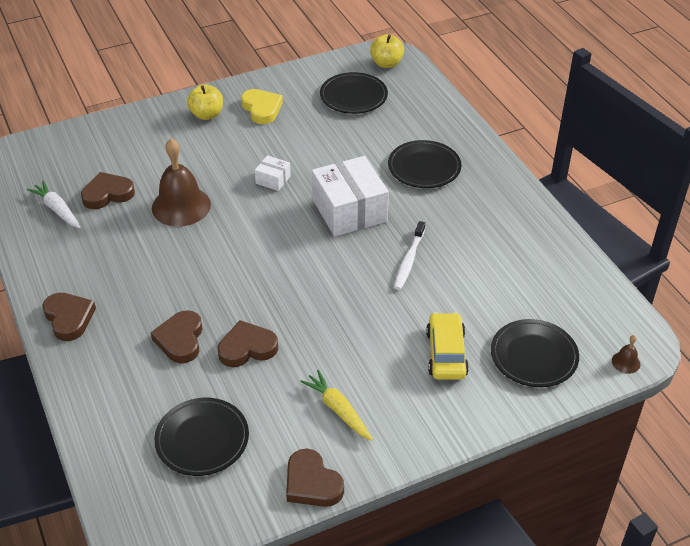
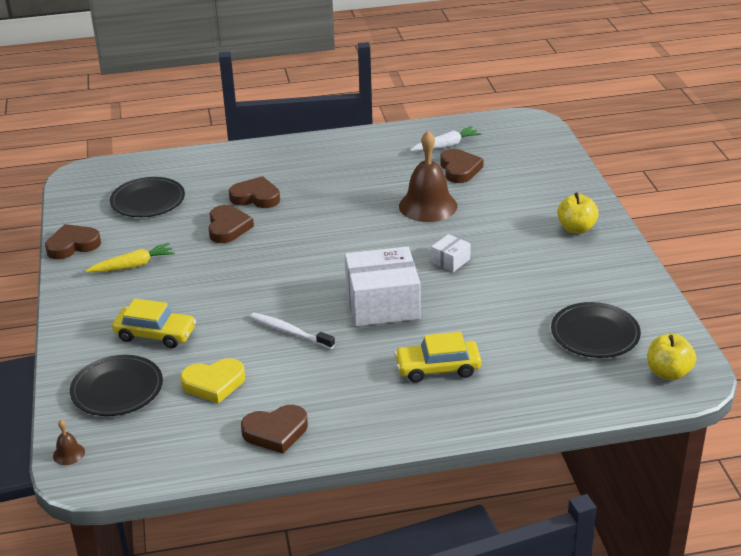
camera: 105 degrees right, 10 degrees down
(69, 318) = (308, 150): brown heart -> brown heart (276, 432)
(262, 109) = (580, 265): yellow heart -> yellow heart (214, 383)
(424, 168) = (437, 368): black plate -> yellow car

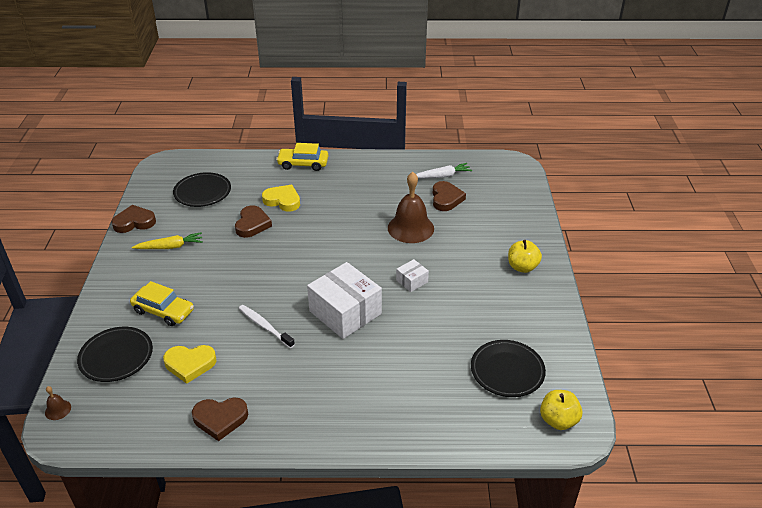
camera: 10 degrees right, 5 degrees up
(256, 197) = (282, 200): brown heart -> yellow heart
(382, 304) = (345, 312): white box -> white box turned 45 degrees clockwise
(437, 368) = (368, 381): yellow car -> yellow car (303, 164)

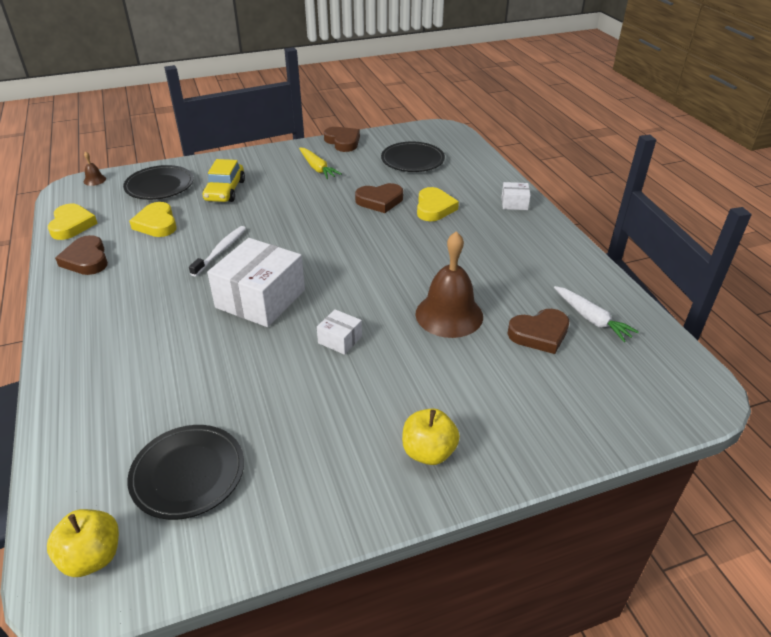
camera: 70 degrees right, 0 degrees up
(145, 430) = (72, 225): none -> yellow heart
(303, 164) = (514, 203): yellow car -> white box

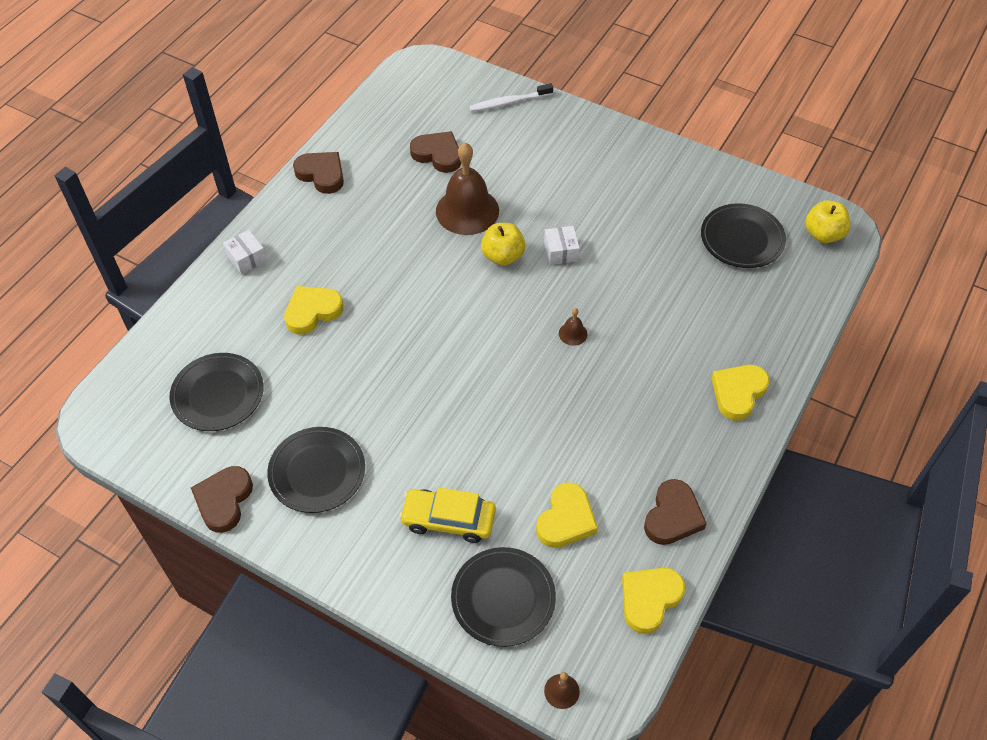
camera: 130 degrees left, 15 degrees up
(88, 346) = (738, 393): none -> yellow heart
(220, 251) = (547, 420): white toothbrush -> white toothbrush (509, 102)
(225, 190) = (448, 520): yellow car -> yellow car turned 135 degrees counterclockwise
(260, 299) = (573, 333): white box -> brown bell
(317, 168) = (317, 472): yellow carrot -> black plate
(380, 201) = (338, 363): brown heart -> brown heart (321, 174)
(428, 452) = (602, 151): yellow apple -> yellow apple (503, 256)
(591, 319) = (391, 137): white carrot -> none

